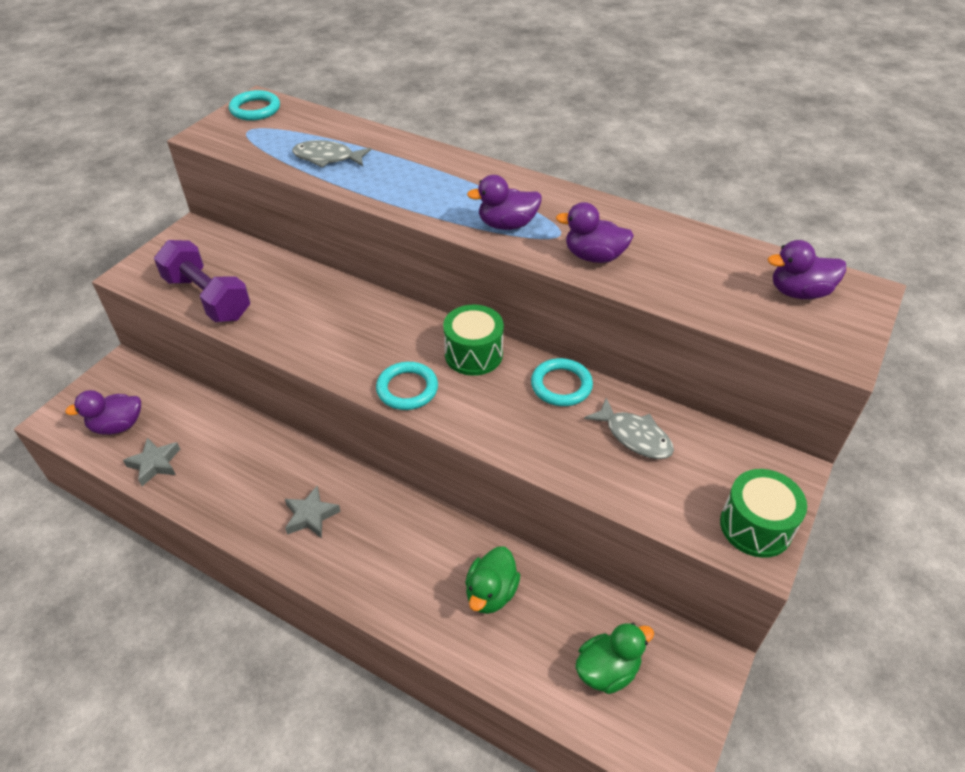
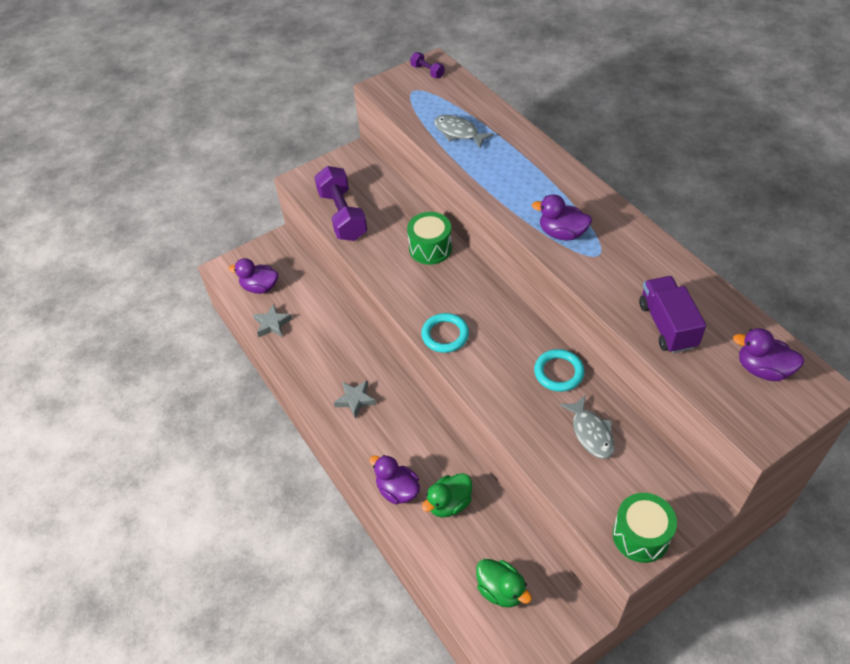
camera: 30 degrees right, 5 degrees up
(255, 109) = (427, 71): turquoise ring -> purple dumbbell
(473, 354) = (507, 324): green drum -> green drum (430, 248)
(594, 256) = (613, 283): purple duck -> purple duck (397, 490)
(607, 670) = (501, 590): green duck -> green duck turned 45 degrees clockwise
(678, 280) = (667, 325): none -> purple truck

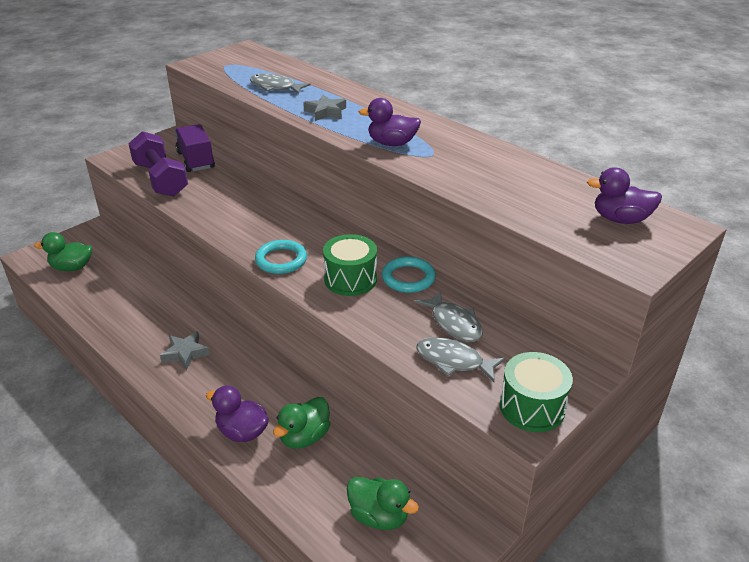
camera: 15 degrees left, 15 degrees down
(260, 287) = (72, 267): purple duck -> green duck
(272, 324) = (86, 297): grey star -> grey star (326, 112)
(427, 71) = (239, 53): purple dumbbell -> none
(430, 248) = (256, 196): green drum -> green drum (350, 279)
(582, 475) = (453, 361): none -> grey fish
(667, 325) = (515, 197): purple truck -> purple truck (196, 160)

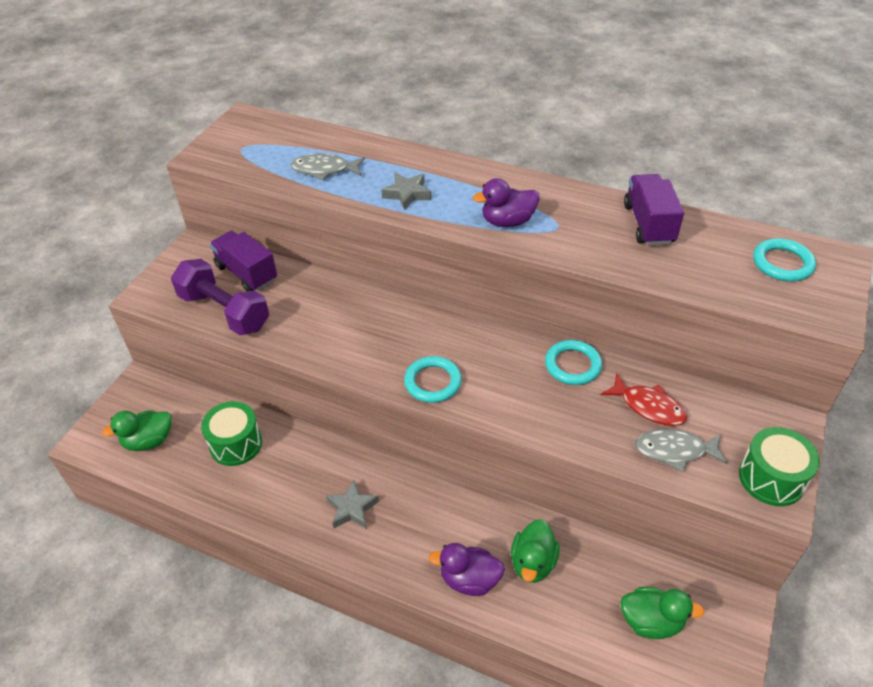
camera: 20 degrees left, 10 degrees up
(350, 279) = (518, 385): green drum -> green drum (236, 444)
(454, 323) = (648, 406): grey fish -> red fish
(515, 168) = (648, 224): none -> purple truck
(620, 219) = (782, 263): purple duck -> turquoise ring

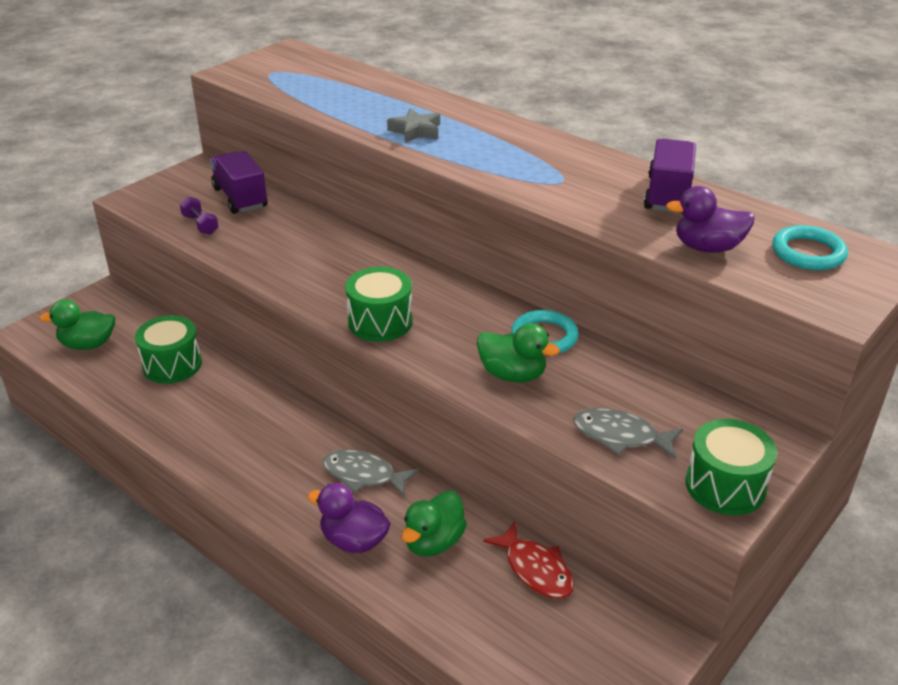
camera: 15 degrees right, 10 degrees down
(224, 311) = (200, 225): purple dumbbell -> purple dumbbell, size x0.46
(324, 170) = (343, 100): grey fish -> grey fish (364, 475)
(352, 508) = (261, 447): grey star -> none
(433, 382) = (380, 322): turquoise ring -> green drum
(507, 221) = (509, 169): purple duck -> purple duck (707, 247)
(648, 406) = (612, 390): red fish -> red fish (535, 569)
(651, 621) = (544, 632): green duck -> green duck (512, 374)

